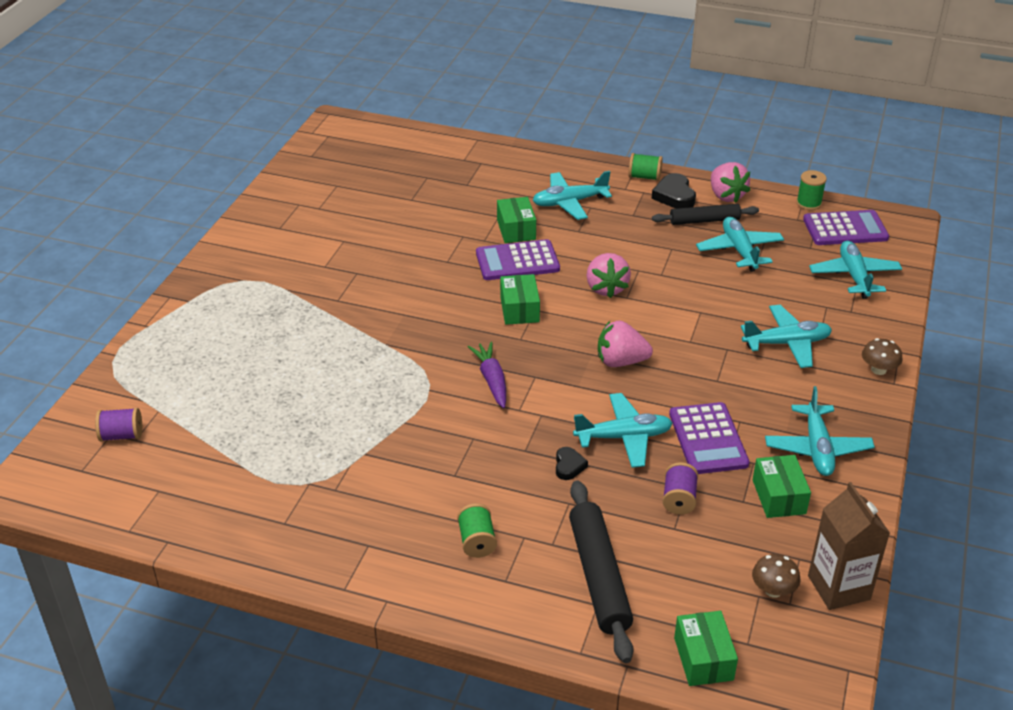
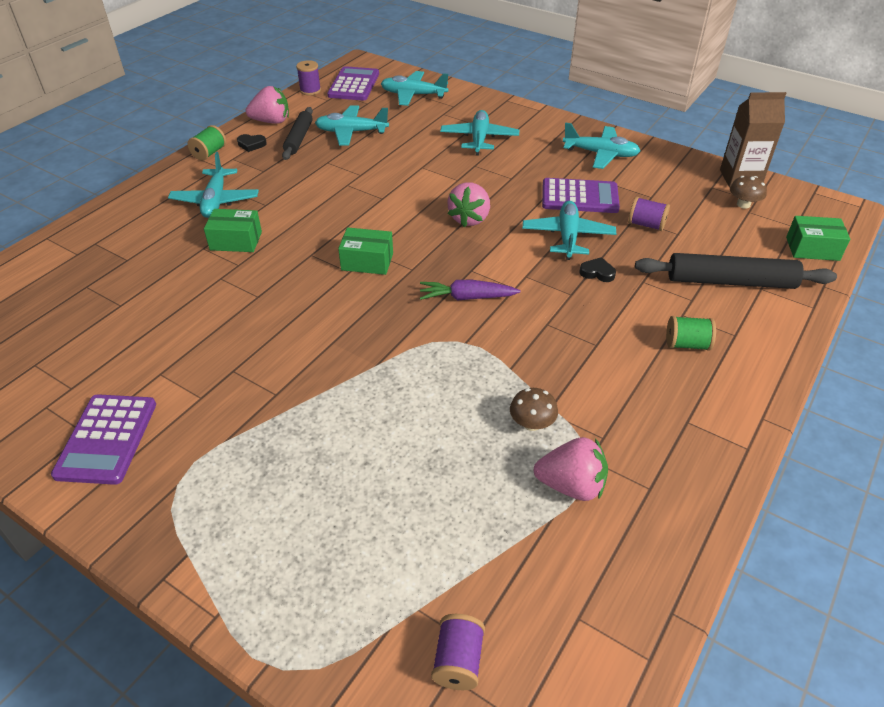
camera: 75 degrees left, 5 degrees up
(517, 261) = (289, 249): purple calculator -> purple calculator (107, 439)
(606, 288) = (363, 206): pink strawberry -> pink strawberry (571, 485)
(674, 196) = (251, 145): black heart -> black heart, size x0.60
(779, 497) = (649, 181): green box -> none
(809, 203) = (310, 90): green spool -> purple spool
(878, 370) = (523, 112): brown mushroom -> brown mushroom (532, 424)

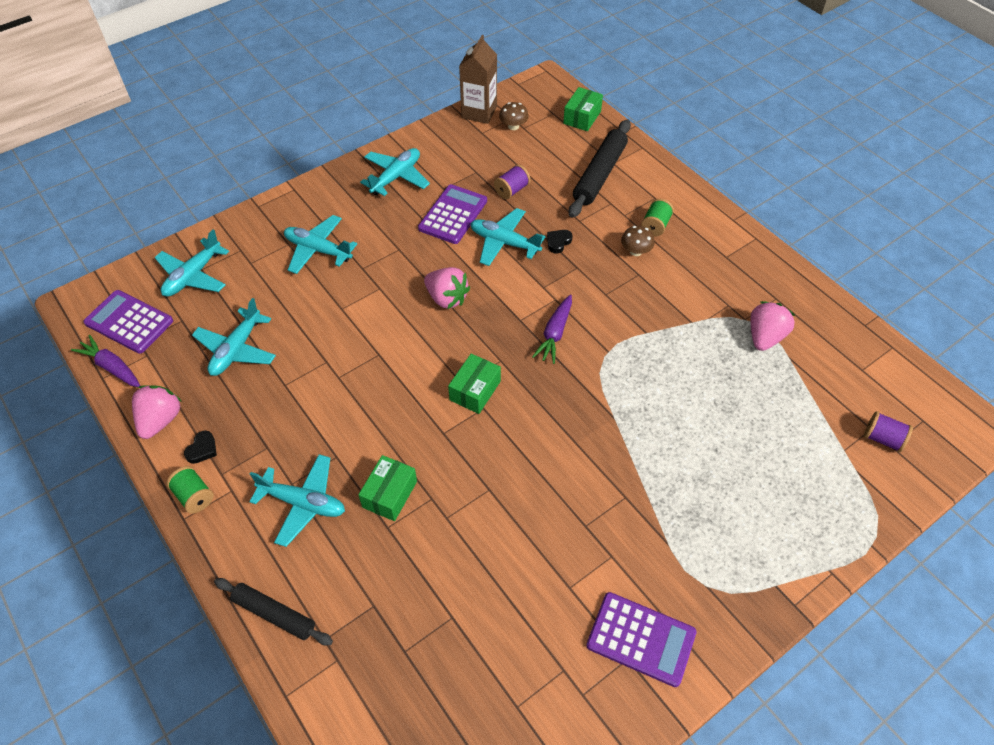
camera: 70 degrees left, 10 degrees up
(299, 138) = (218, 400): black rolling pin -> black rolling pin (274, 614)
(310, 90) = (111, 367): purple spool -> purple carrot
(532, 424) = (705, 339): brown mushroom -> brown mushroom (635, 251)

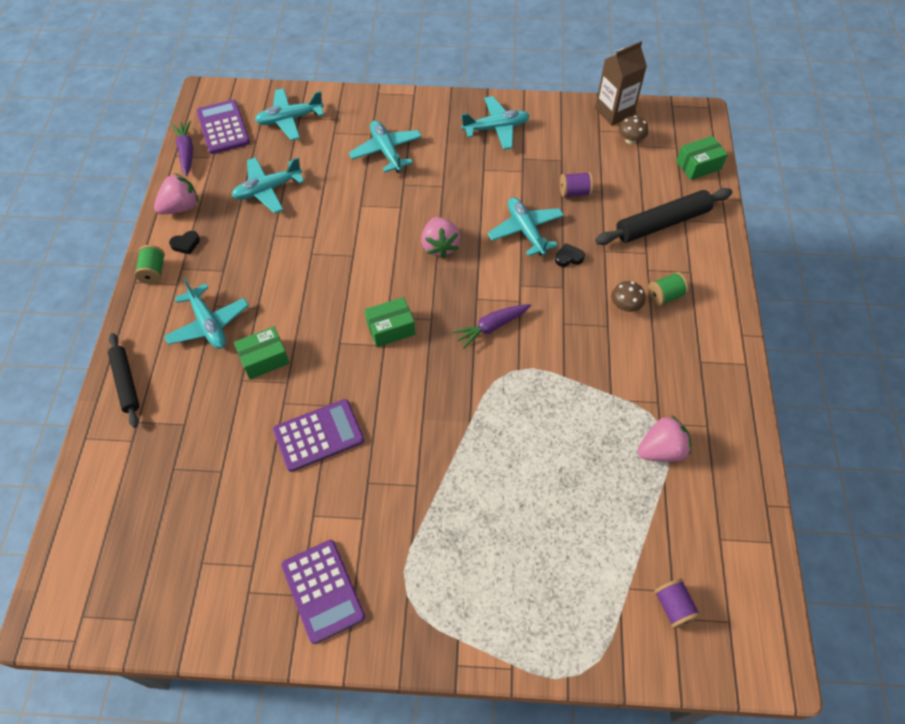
camera: 40 degrees right, 5 degrees up
(453, 214) = (509, 184): purple calculator -> purple calculator (318, 435)

